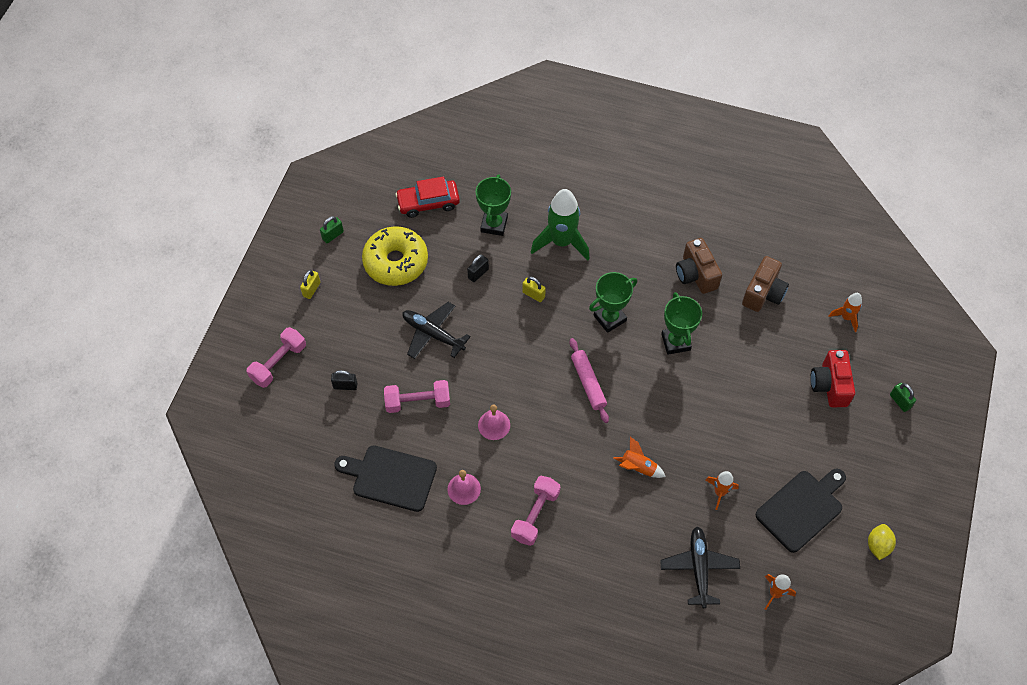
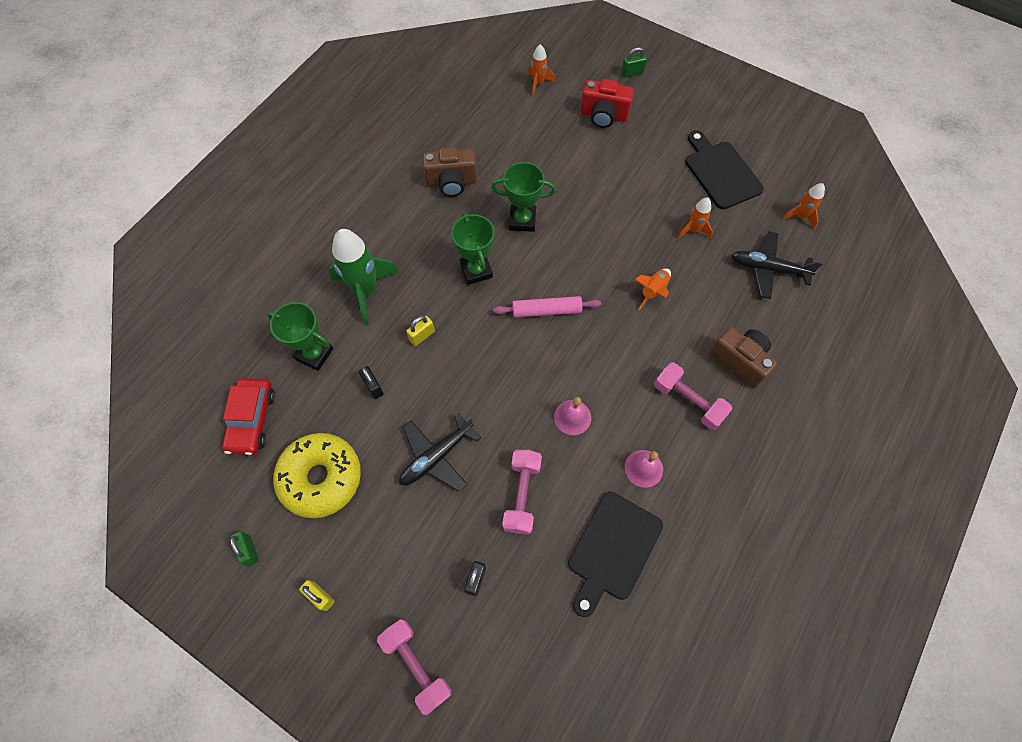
camera: 75 degrees left, 5 degrees up
(763, 293) = (492, 135): brown camera -> brown camera (739, 361)
(878, 545) = (764, 130): yellow lemon -> none

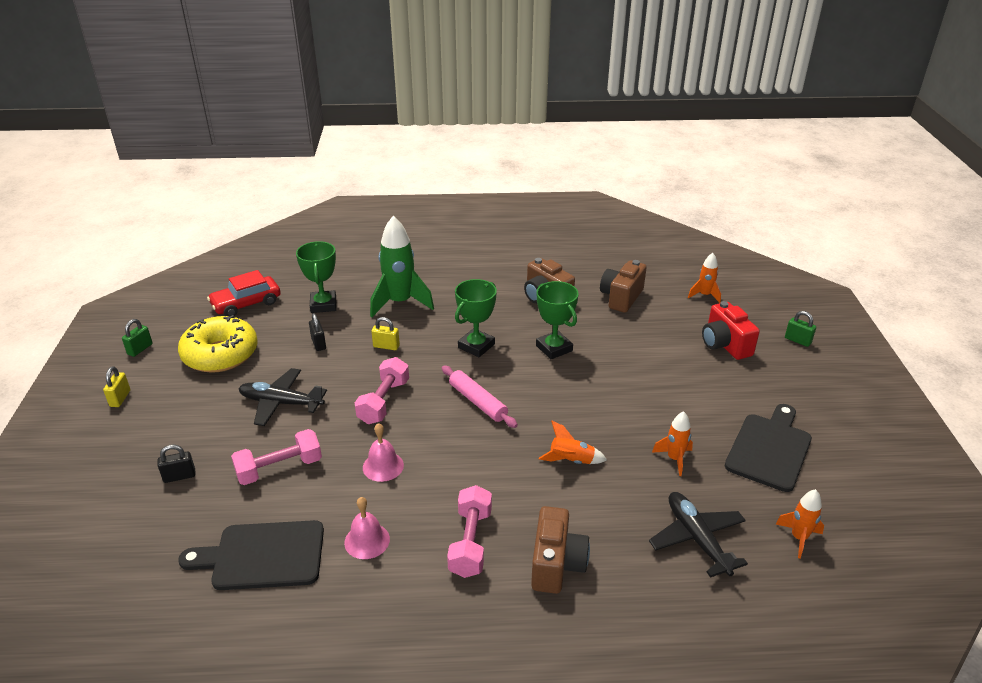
camera: 55 degrees right, 30 degrees down
(373, 387) = (318, 343): black padlock -> black padlock turned 45 degrees counterclockwise
(416, 665) = (83, 476): pink dumbbell -> pink dumbbell (384, 402)
(496, 135) = (621, 298): none -> brown camera

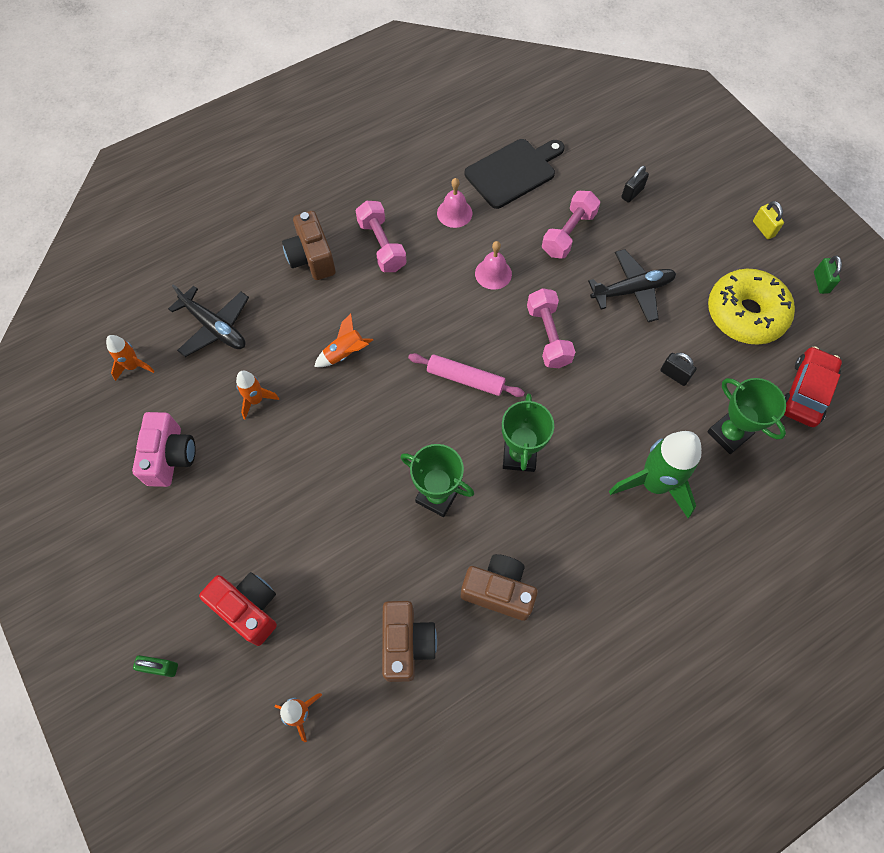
camera: 150 degrees right, 30 degrees up
(386, 346) = (607, 406): yellow padlock -> none
(769, 449) = (170, 457): black cutting board -> pink camera

